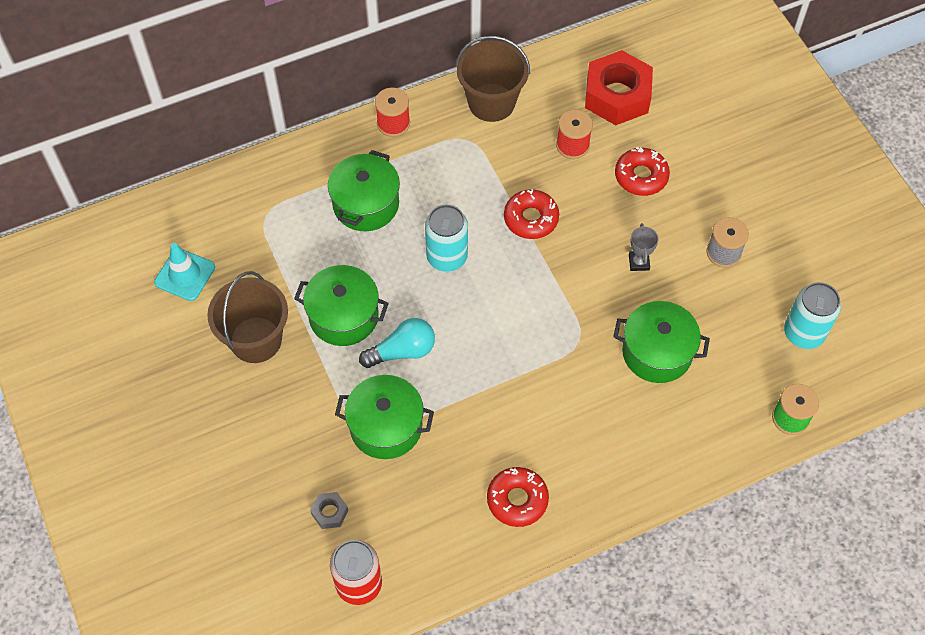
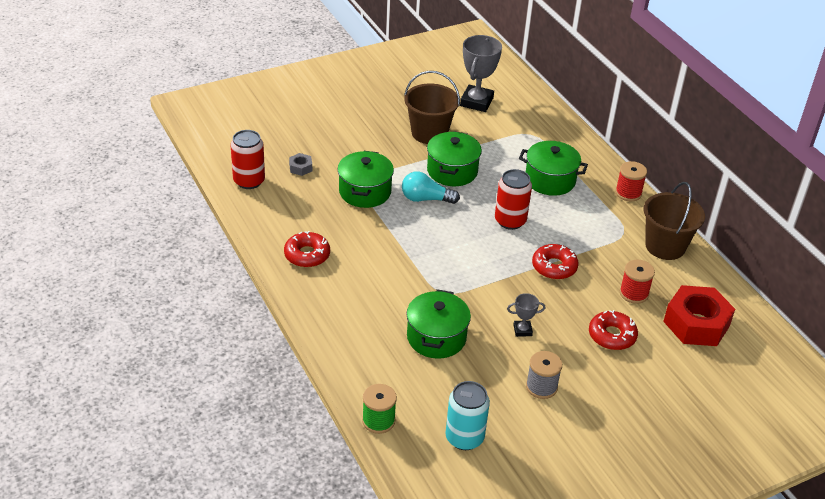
camera: 85 degrees right, 20 degrees down
(185, 275) = (476, 102): turquoise traffic cone -> grey trophy
(402, 351) = (426, 199): turquoise light bulb -> turquoise light bulb turned 120 degrees clockwise
(447, 257) = (510, 221): turquoise can -> red can

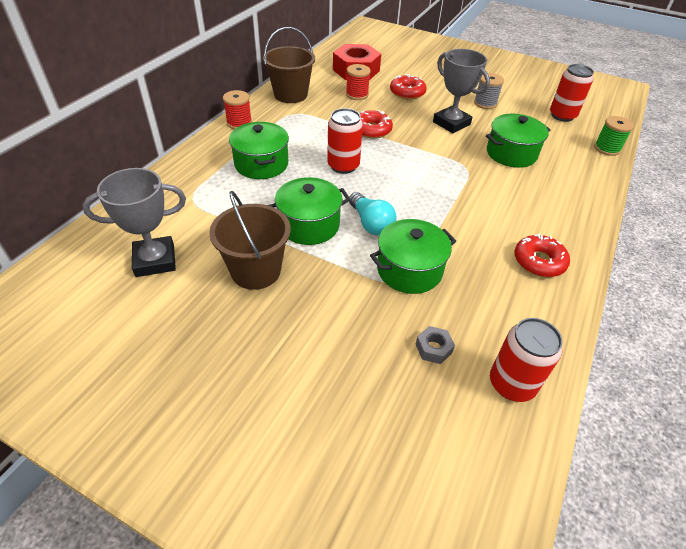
camera: 125 degrees left, 5 degrees up
(464, 438) = (562, 116): turquoise can -> red can
(522, 330) = (451, 123): grey trophy -> grey trophy, size x2.03

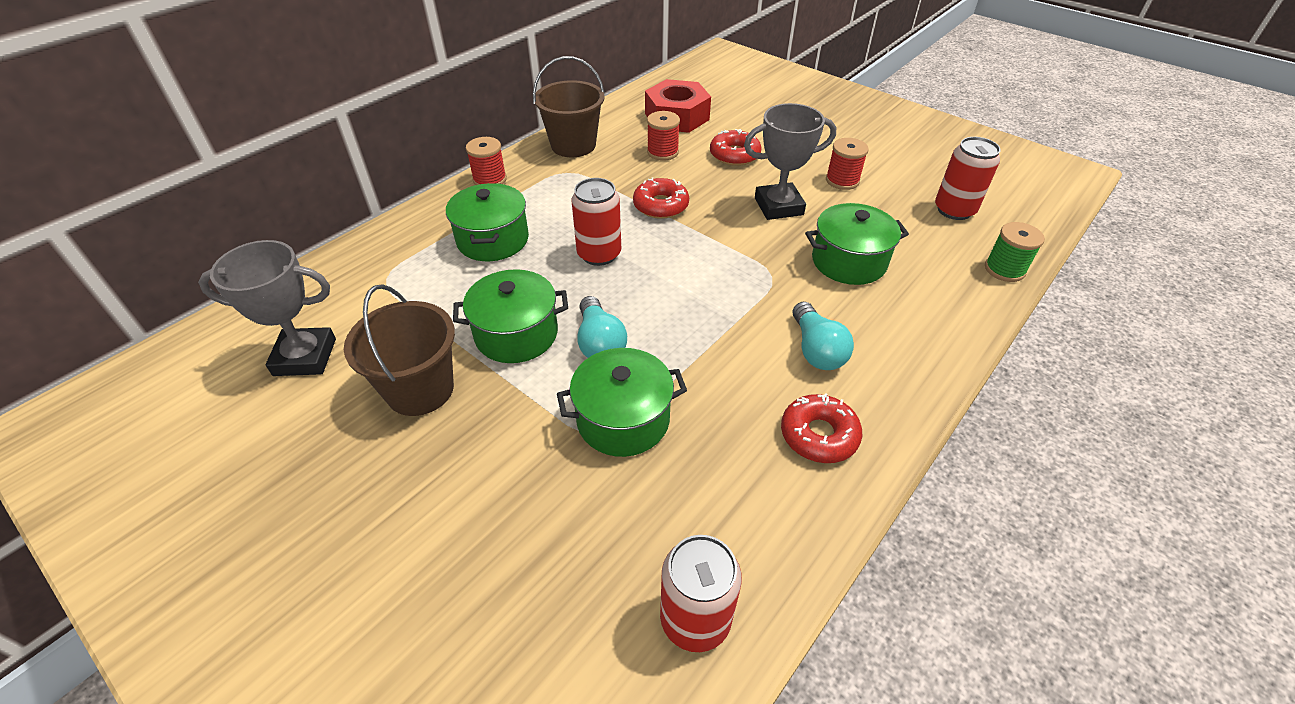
camera: 15 degrees right, 0 degrees up
(433, 348) = (606, 543): grey nut -> none
(451, 123) = (778, 206): grey trophy -> grey trophy turned 75 degrees counterclockwise
(485, 103) = (842, 180): grey spool -> red spool
(515, 210) = (816, 350): none -> turquoise light bulb

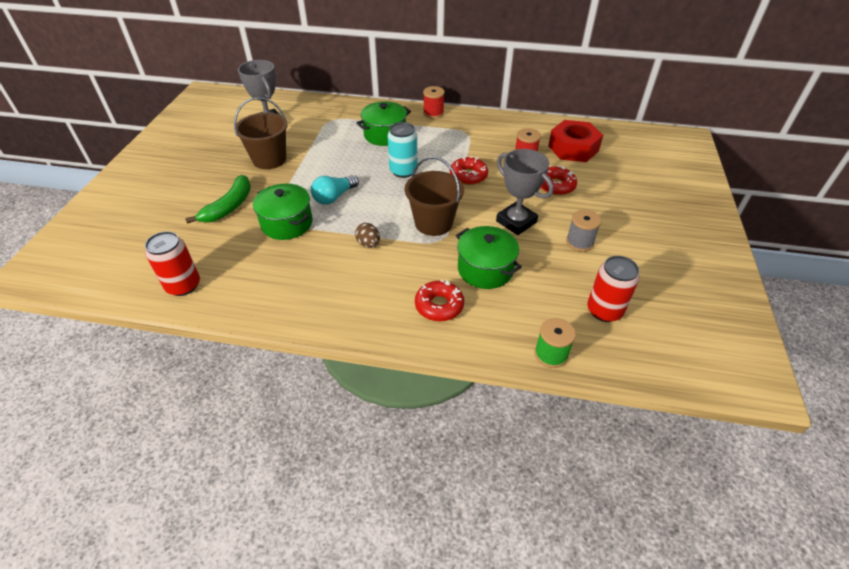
camera: 60 degrees right, 0 degrees up
(511, 487) = (229, 206): none -> green banana
(516, 334) = (322, 170): green pot -> none
(573, 145) = (495, 125): brown bucket -> brown bucket (433, 223)
(599, 254) = (403, 171): red can -> turquoise can
(737, 343) = (368, 244): none -> brown egg
(816, 350) = (386, 277): turquoise light bulb -> none
(819, 435) = (317, 296): red donut -> red donut (439, 305)
(842, 180) = (579, 242): red spool -> grey spool

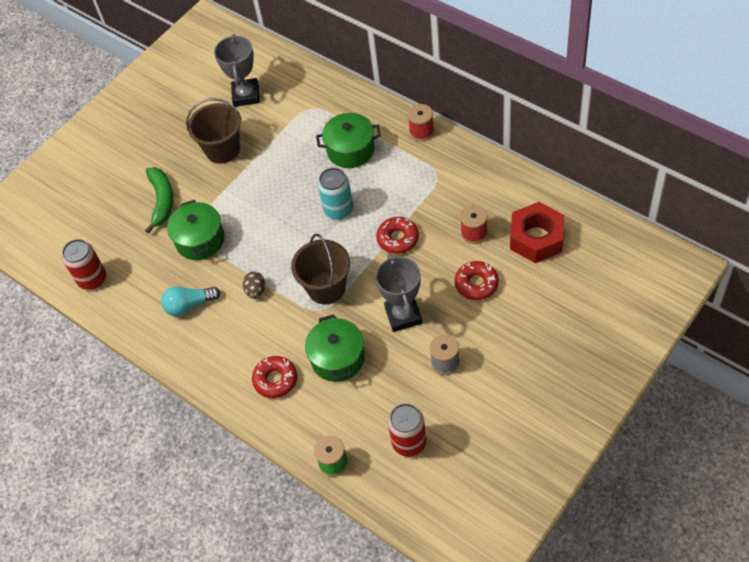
camera: 35 degrees right, 10 degrees up
(229, 206) = (162, 201): green banana -> green banana turned 60 degrees counterclockwise
(334, 197) = (256, 222): turquoise light bulb -> turquoise light bulb (189, 305)

